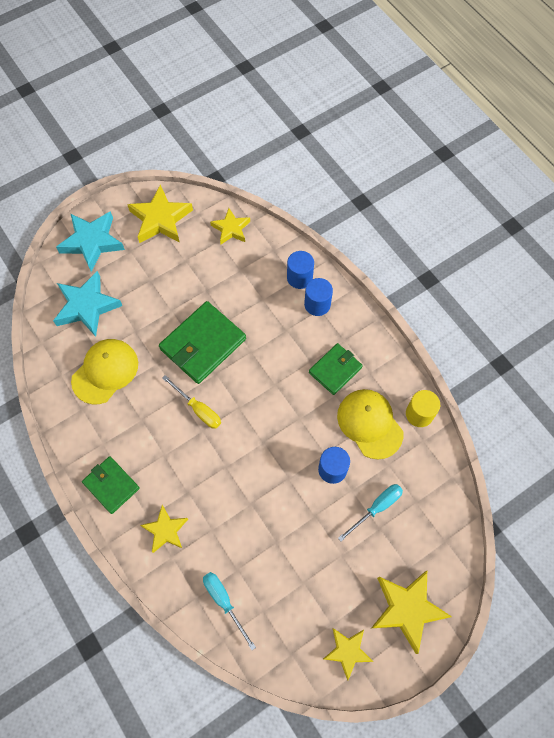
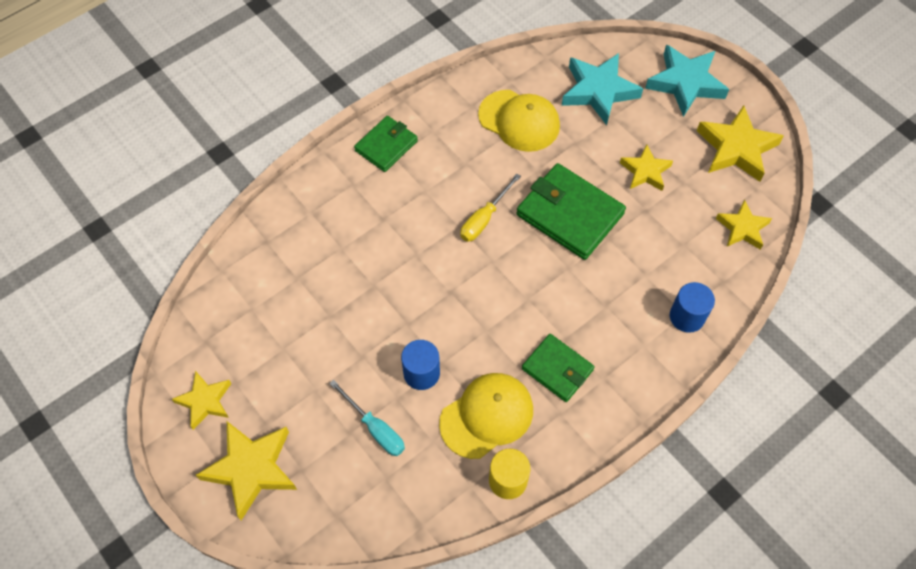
camera: 85 degrees right, 5 degrees down
(165, 530) = (338, 203): yellow star -> yellow star (645, 171)
(224, 602) = (261, 268): turquoise screwdriver -> none
(317, 304) = (650, 341): blue cylinder -> none

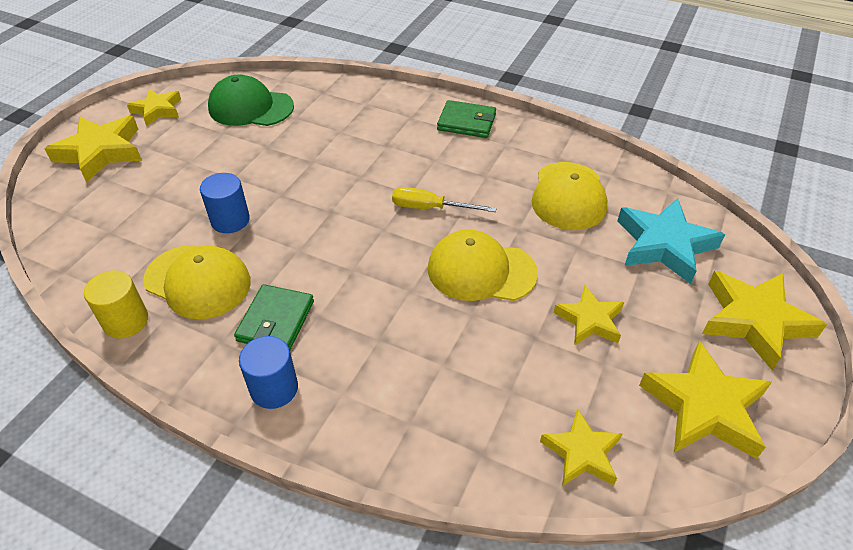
camera: 65 degrees right, 15 degrees down
(255, 313) = (250, 107): none -> green cap
(375, 428) = (160, 209): turquoise screwdriver -> none
(570, 214) = (481, 271): green wallet -> yellow cap
(685, 83) = (754, 321): turquoise star -> yellow star
(687, 317) = (406, 427): blue cylinder -> blue cylinder (274, 388)

